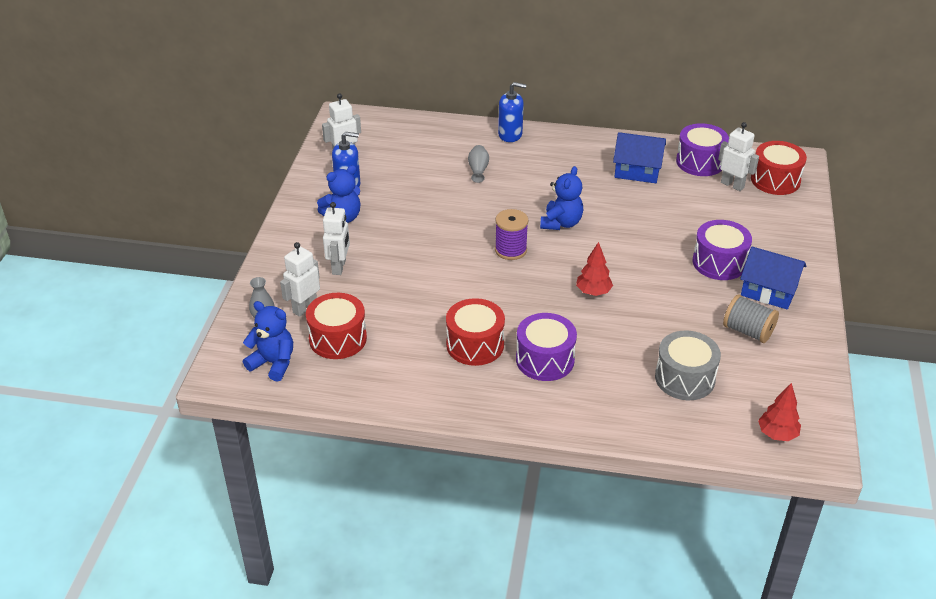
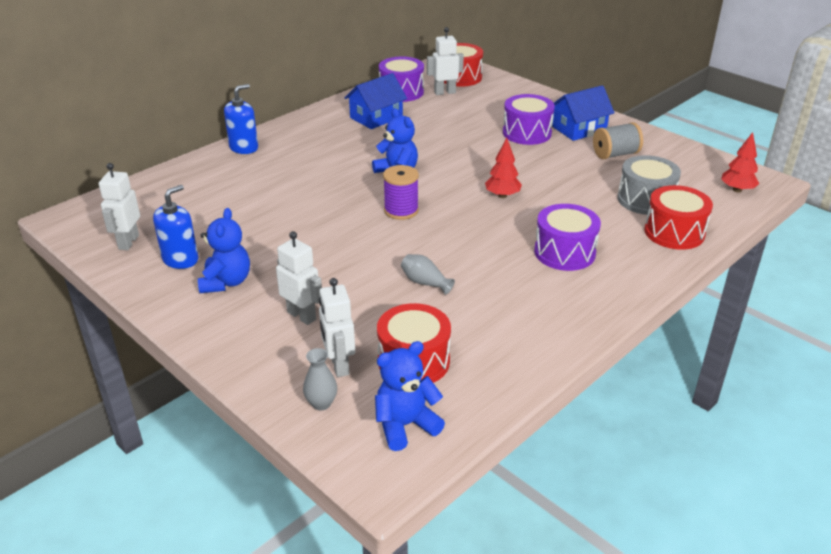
camera: 55 degrees left, 5 degrees down
(475, 345) = (509, 280): red drum -> red drum (674, 232)
(478, 170) = (268, 181): grey vase -> grey vase (425, 283)

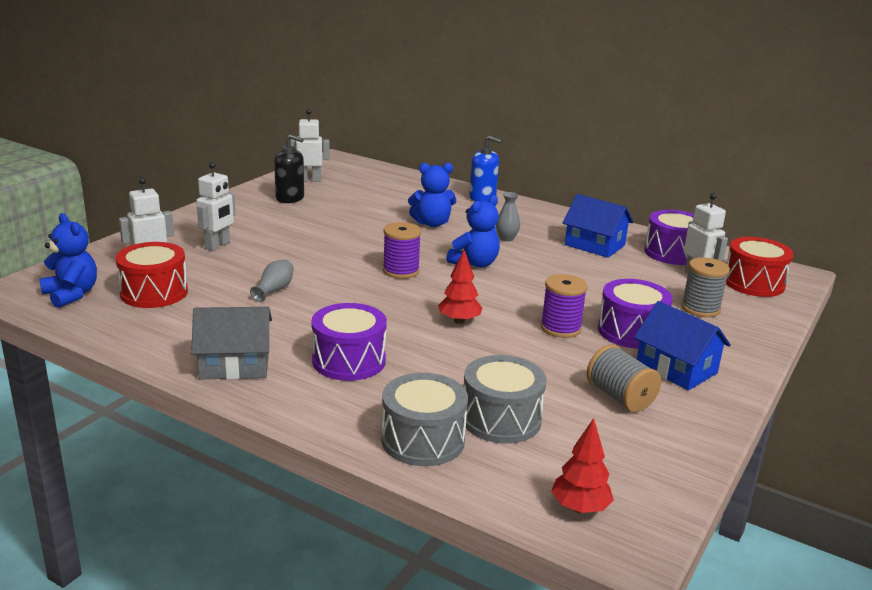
camera: 75 degrees right, 10 degrees down
(180, 259) = (290, 198): blue soap dispenser -> black soap dispenser
(226, 282) = (261, 216): blue teddy bear -> blue teddy bear (432, 223)
(321, 403) = (104, 263): grey vase -> grey vase (506, 238)
(496, 103) = (700, 308): none -> grey spool
(519, 157) = (560, 328): none -> purple spool
(569, 311) = (235, 364): none -> grey house
(674, 232) = (423, 440): red drum -> grey drum

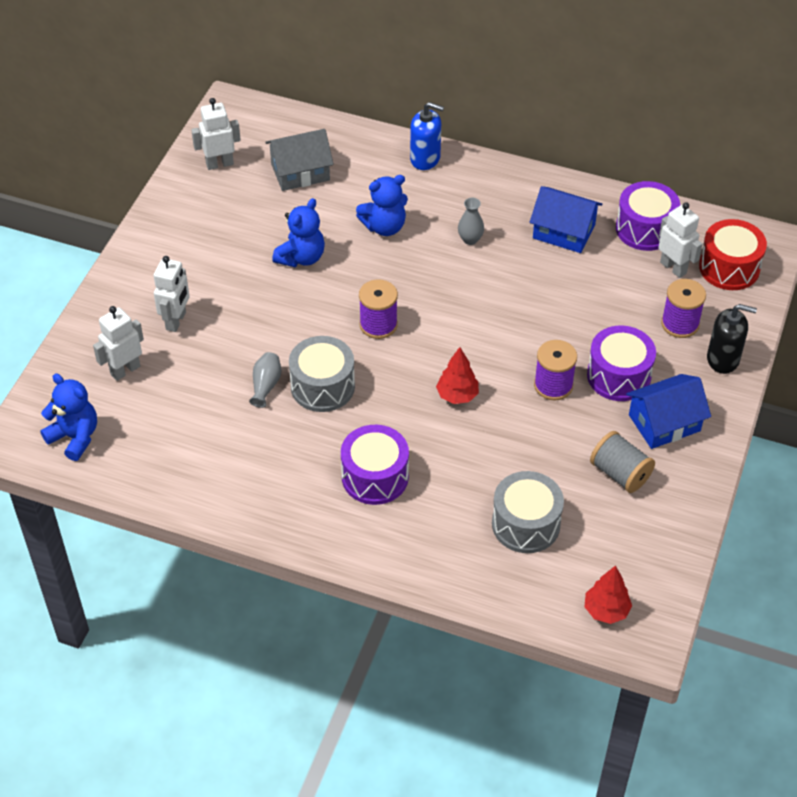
camera: 10 degrees left, 25 degrees up
(154, 292) = (152, 416): red drum -> none
(235, 364) = (276, 504): grey house -> grey house (300, 172)
(290, 198) = (213, 209): black soap dispenser -> black soap dispenser (723, 359)
(423, 440) = (468, 563): grey drum -> grey drum (322, 386)
(475, 264) = (448, 295): blue teddy bear -> blue teddy bear (301, 257)
(676, 369) = (664, 423): blue house -> blue house turned 60 degrees counterclockwise
(700, 308) = (680, 324): grey spool -> purple spool

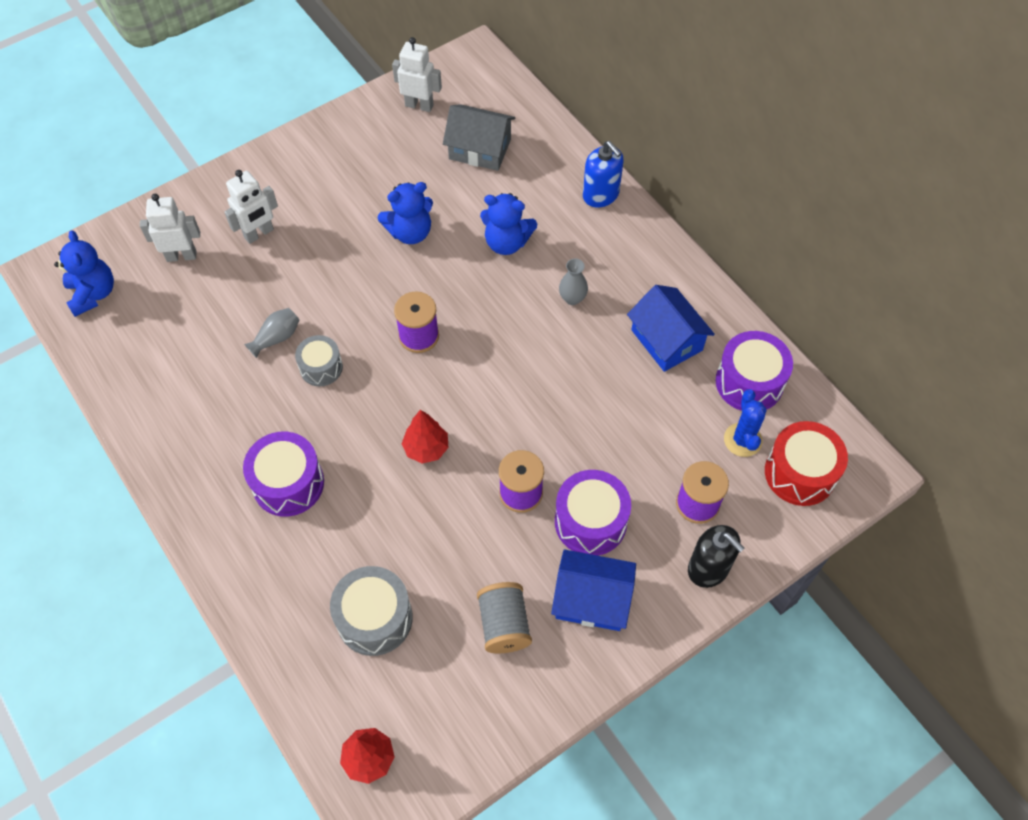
camera: 35 degrees right, 10 degrees up
(322, 386) = (321, 367): grey drum -> grey drum, size x0.64
(673, 268) = (742, 440): white robot -> blue cactus

